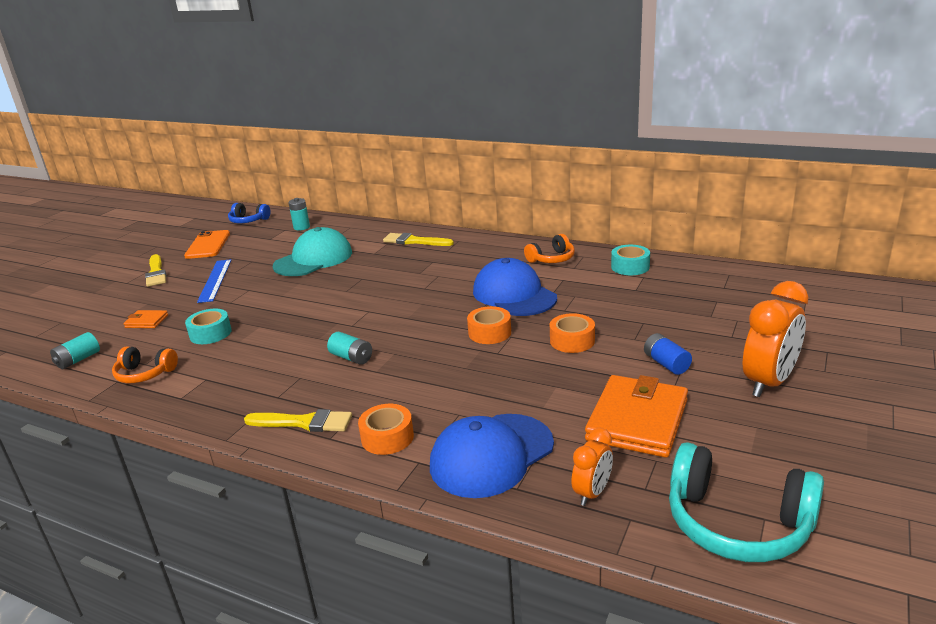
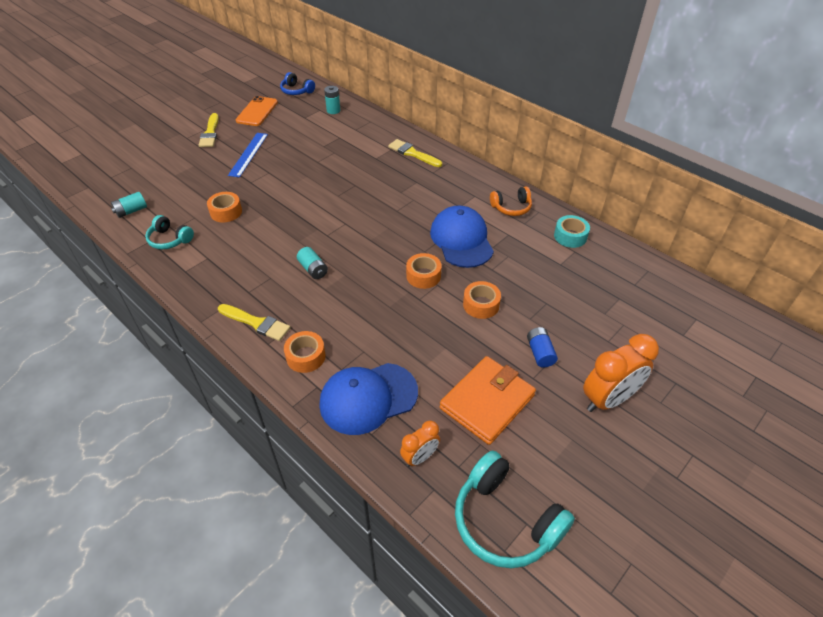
camera: 15 degrees right, 20 degrees up
(145, 374) = (169, 239): orange headphones -> turquoise headphones
(146, 321) = (187, 185): orange wallet -> none
(210, 333) = (226, 212): turquoise tape -> orange tape
(313, 259) = (328, 152): turquoise cap -> none

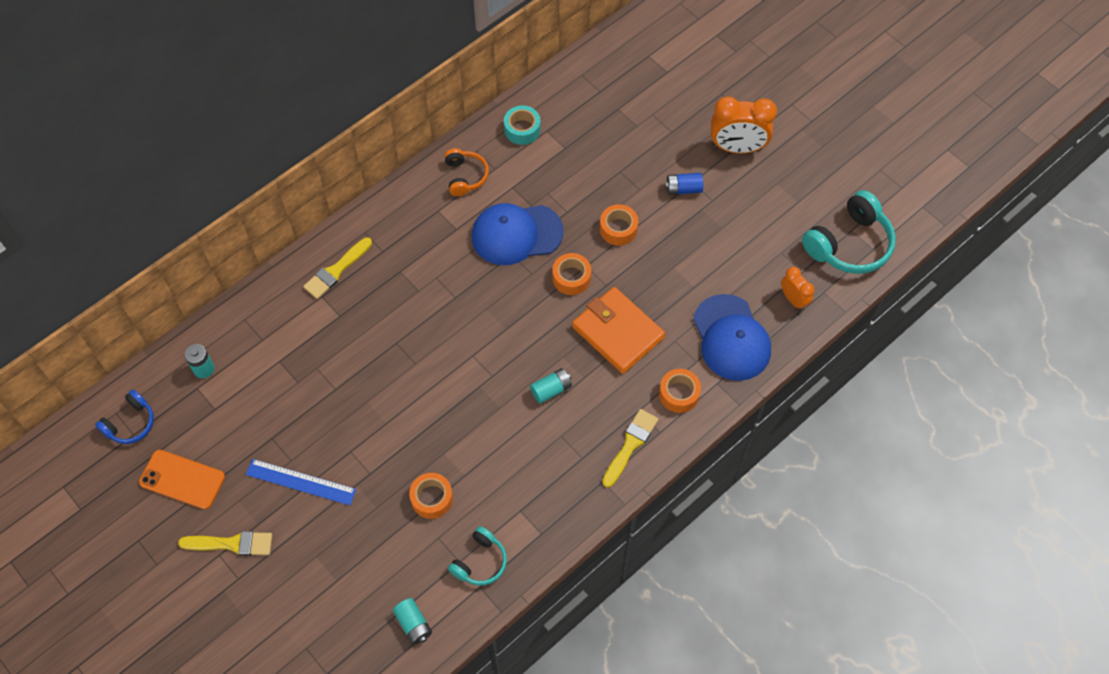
camera: 85 degrees left, 15 degrees up
(487, 402) = (737, 241): orange wallet -> orange wallet (618, 332)
(608, 399) = (737, 148): orange clock -> orange clock turned 120 degrees clockwise

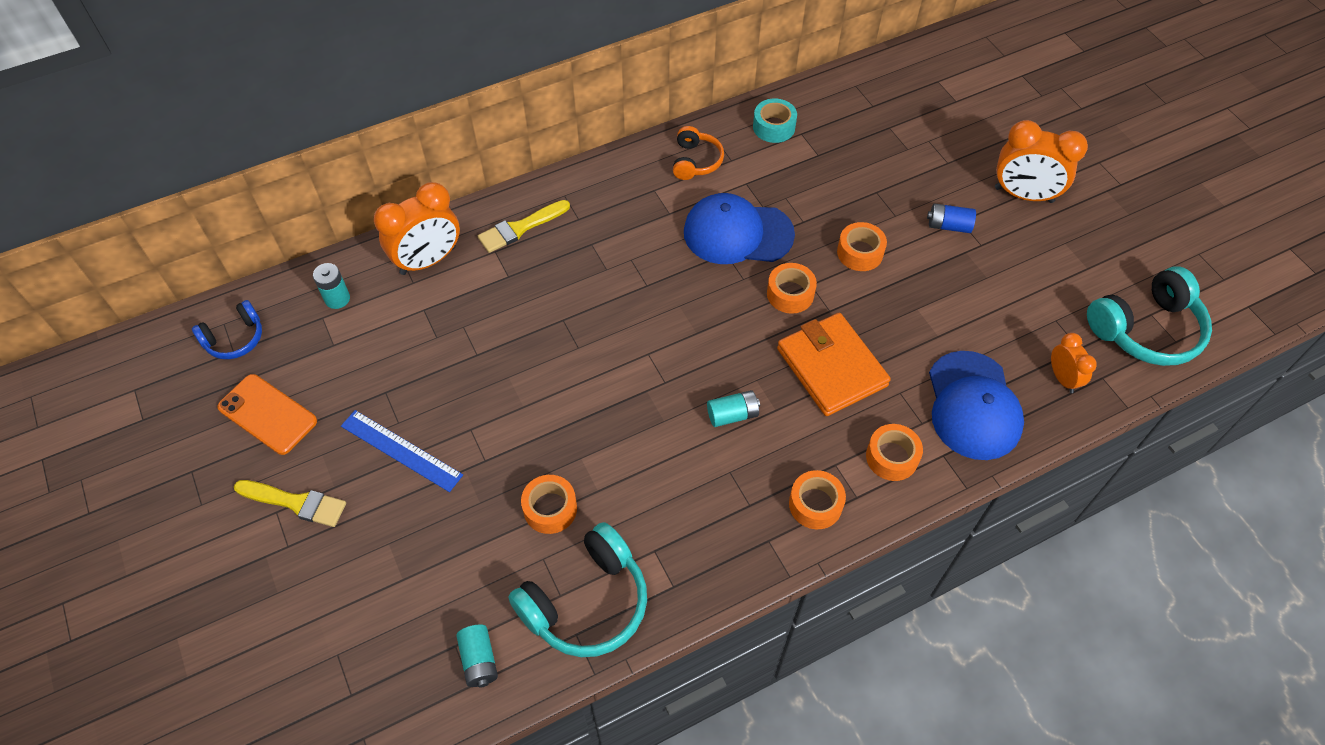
camera: 15 degrees right, 5 degrees down
(268, 317) = (428, 260): none -> orange clock
(480, 562) = (586, 602): turquoise headphones -> turquoise headphones, size x1.73
(630, 445) = (815, 504): yellow brush -> orange tape

